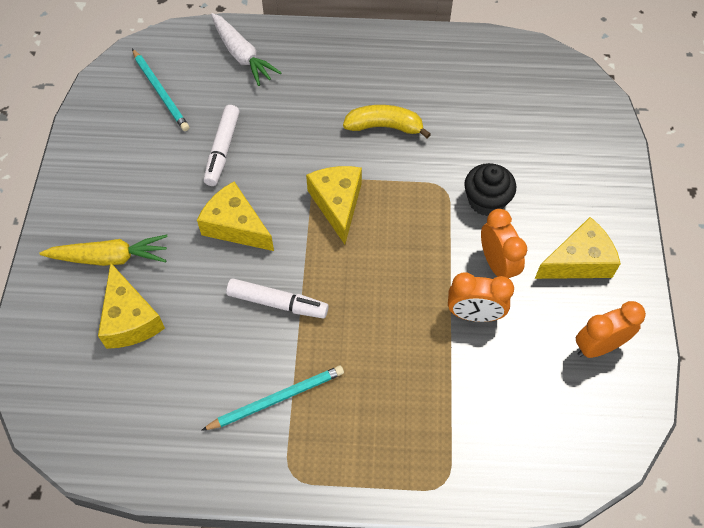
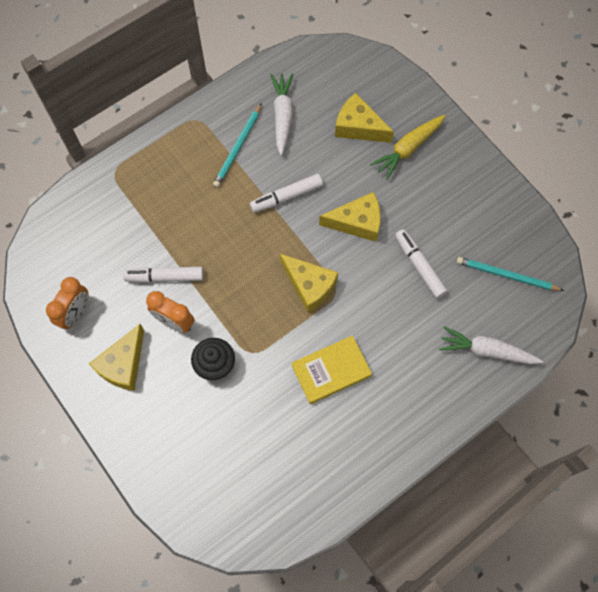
camera: 140 degrees right, 10 degrees up
(193, 398) = (282, 116): none -> white carrot
(384, 127) = (331, 370): yellow banana -> yellow book
(474, 314) = (165, 277): orange clock -> white marker

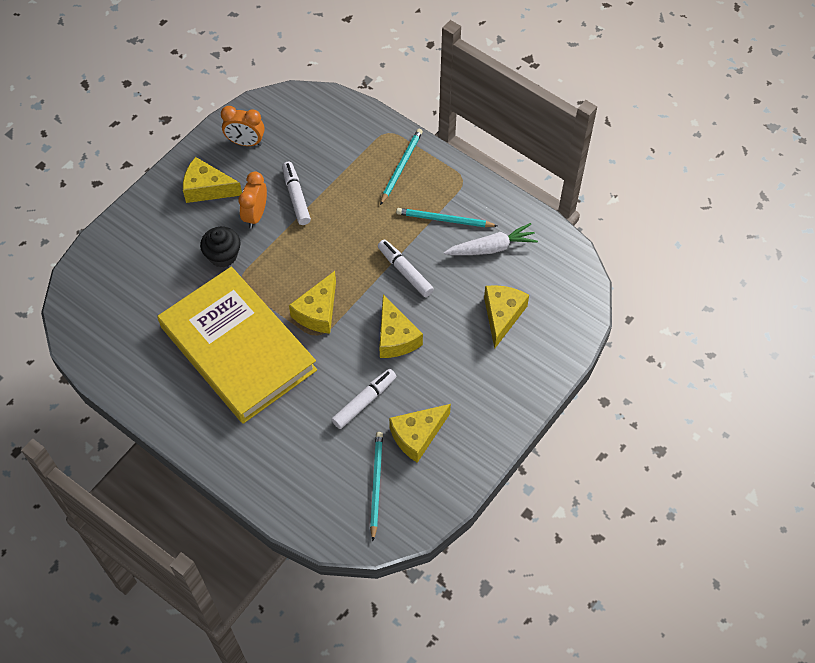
camera: 75 degrees right, 10 degrees down
(161, 170) = (401, 166): none -> turquoise pencil
(331, 370) = (238, 348): yellow book -> yellow book, size x2.17
(408, 149) = (492, 365): yellow carrot -> none
(465, 229) = (417, 435): none -> yellow cheese
(486, 350) = (289, 479): white carrot -> none

